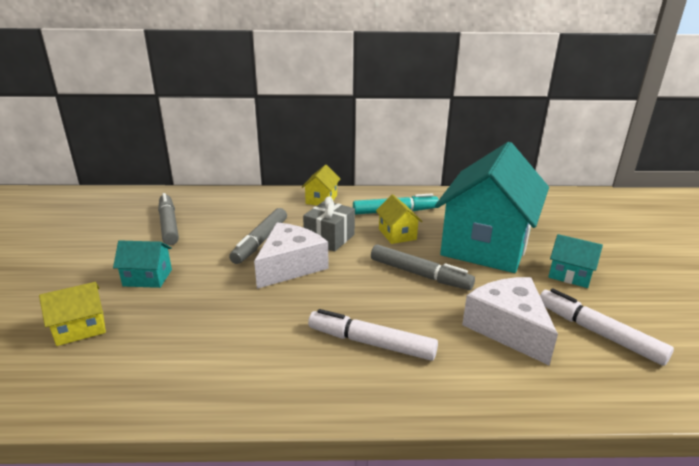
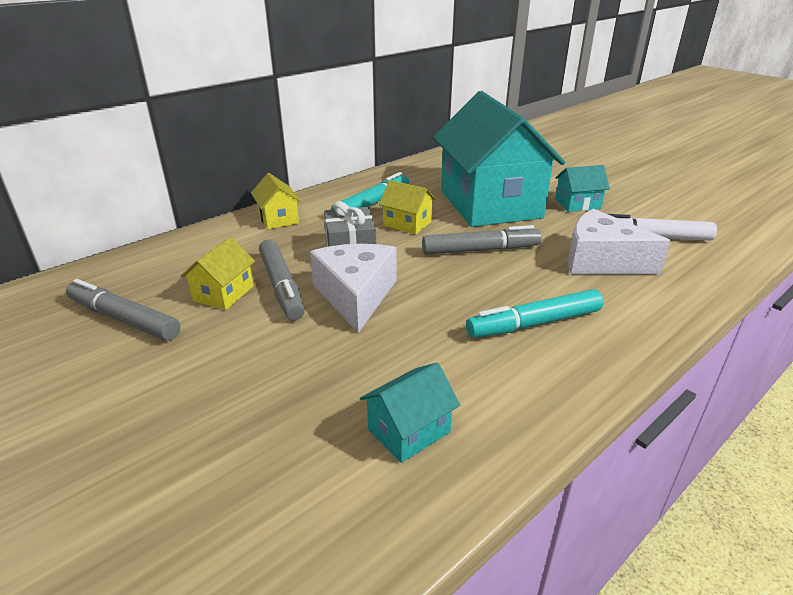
camera: 40 degrees left, 5 degrees up
(80, 328) = (215, 491): yellow house -> yellow house (223, 293)
(147, 278) = (205, 388): turquoise house -> turquoise house (409, 431)
(371, 343) = (534, 323): white marker -> turquoise marker

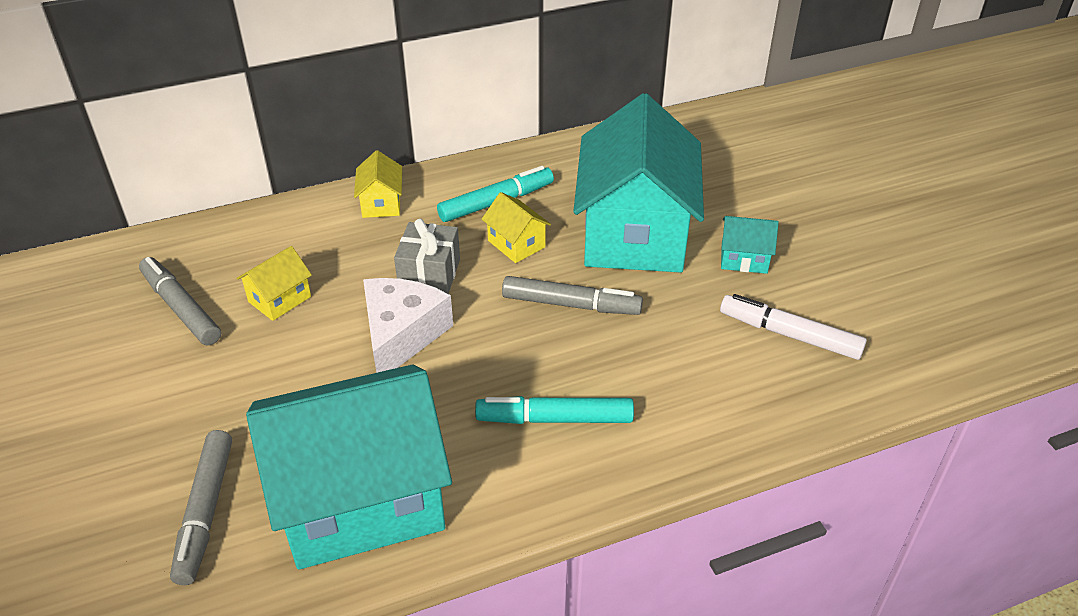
camera: 20 degrees right, 10 degrees up
(281, 286) = (337, 304): grey marker -> grey marker (205, 512)
(409, 431) = (360, 499): turquoise house -> turquoise house, size x2.50
(601, 261) = (696, 355): white cheese -> none

